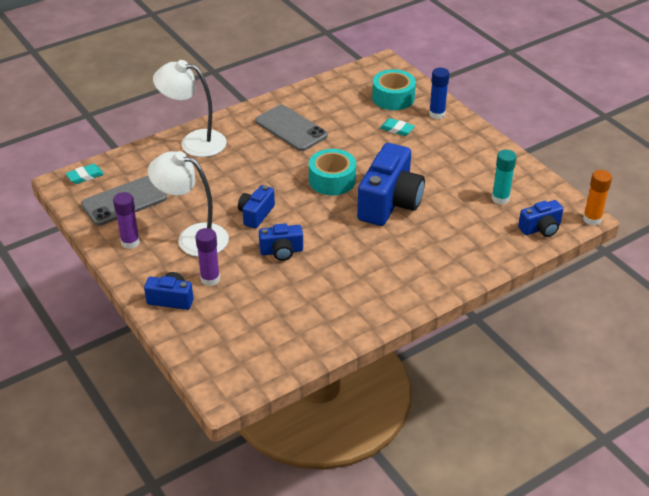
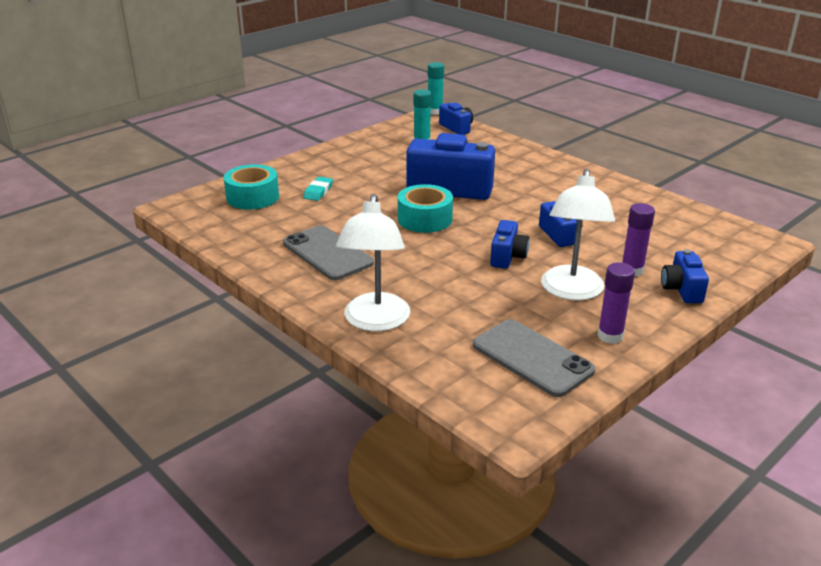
camera: 100 degrees left, 10 degrees down
(85, 176) = (492, 409): turquoise eraser -> none
(256, 214) = (507, 256): blue camera -> blue camera turned 90 degrees counterclockwise
(291, 128) = (327, 253): grey phone -> grey phone turned 75 degrees counterclockwise
(437, 114) = (285, 173): blue glue stick -> none
(592, 219) = (435, 112): orange glue stick -> turquoise glue stick

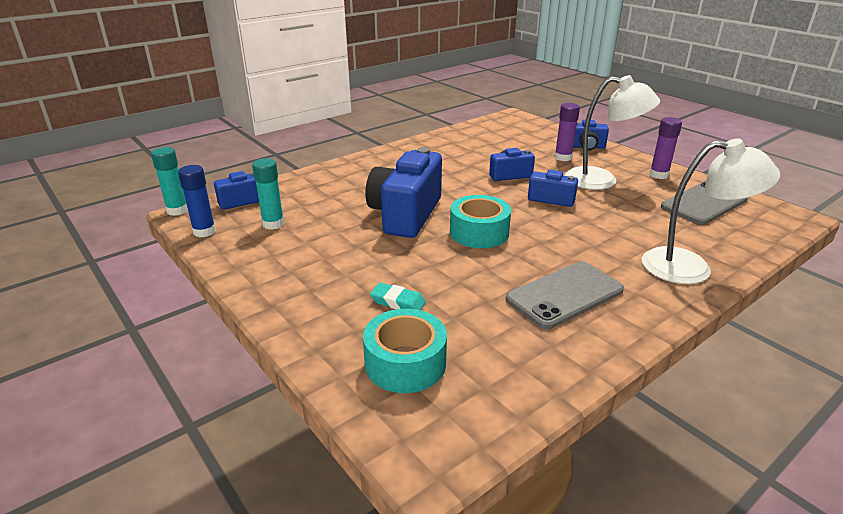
camera: 85 degrees left, 0 degrees up
(405, 124) = (204, 232): none -> blue glue stick

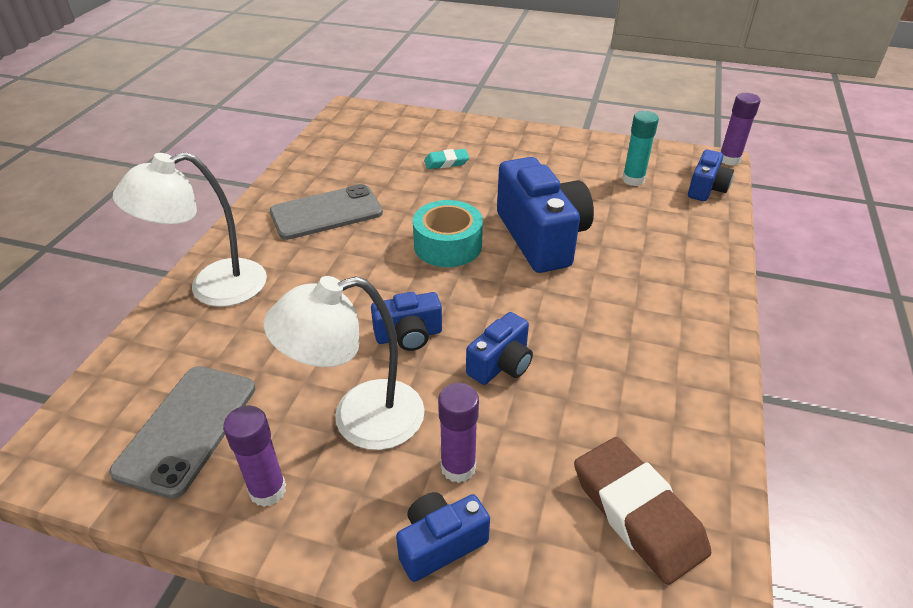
camera: 145 degrees right, 10 degrees up
(177, 210) = (729, 160): turquoise glue stick -> purple glue stick
(204, 232) = (667, 153): blue glue stick -> none
(405, 363) = (401, 135): turquoise tape -> none
(501, 133) = (637, 513): none -> brown eraser
(564, 294) = (326, 213): grey phone -> grey phone turned 45 degrees clockwise

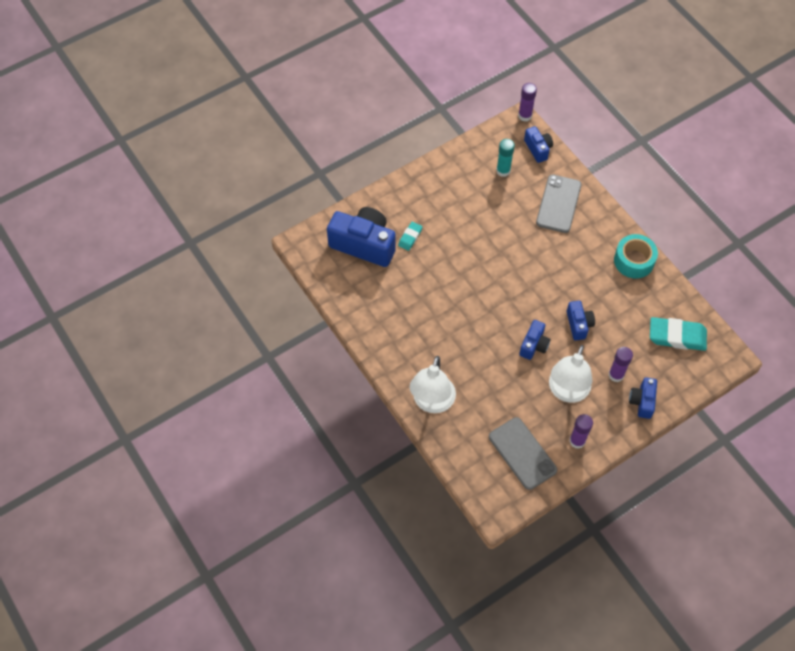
camera: 50 degrees left, 20 degrees up
(326, 213) = (409, 321): grey phone -> grey phone (558, 204)
(448, 245) = (484, 288): turquoise tape -> turquoise tape (634, 261)
(541, 237) = (513, 247): blue camera -> blue camera (364, 244)
(637, 513) = (677, 336): brown eraser -> turquoise eraser

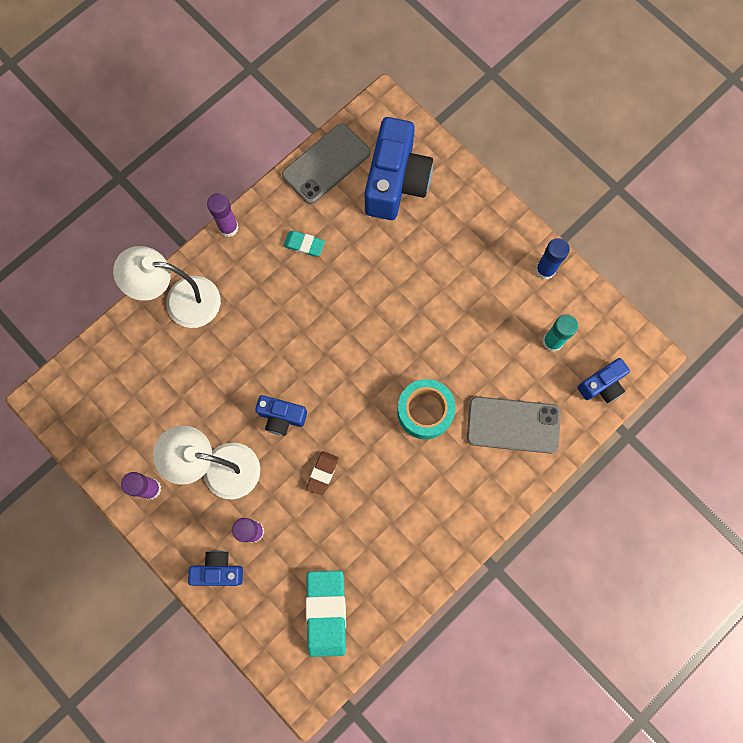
camera: 80 degrees right, 15 degrees up
(410, 237) = (418, 236): turquoise eraser -> turquoise eraser (304, 245)
(450, 165) = (545, 270): none -> blue glue stick
(522, 453) = (125, 421): grey phone -> grey phone (326, 164)
(525, 116) = (656, 359): purple glue stick -> purple glue stick (228, 228)
(578, 324) = (322, 473): blue camera -> brown eraser
(634, 261) = (439, 541): turquoise tape -> turquoise tape (425, 411)

